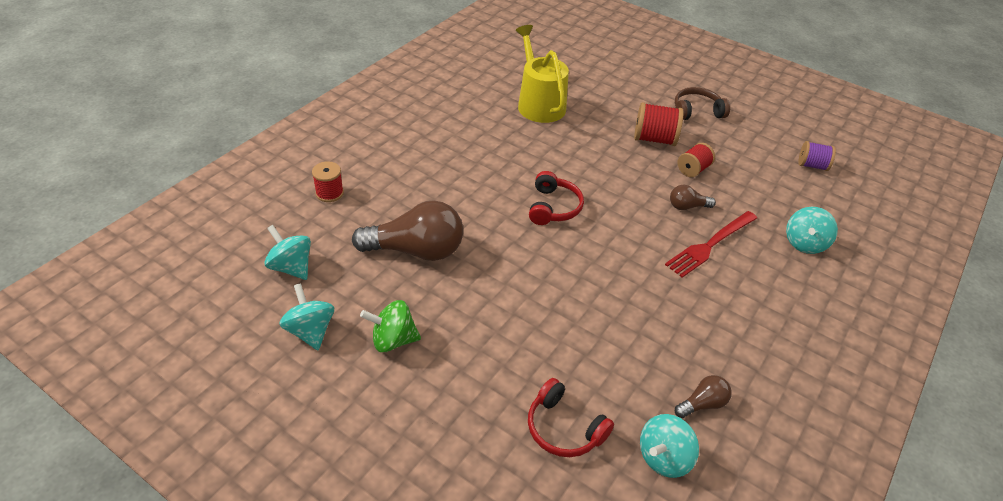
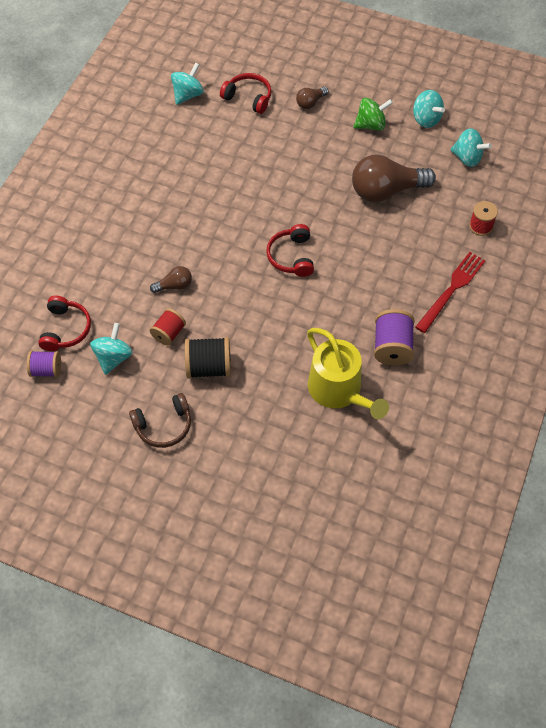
camera: 170 degrees right, 15 degrees up
(479, 121) = (392, 347): none -> purple spool
(654, 139) = (209, 367): red spool -> black spool
(702, 404) = (164, 128): brown light bulb -> brown light bulb (310, 103)
(710, 245) = (155, 249): red fork -> red fork (452, 290)
(800, 192) = (65, 329): none -> red headphones
(804, 243) = (73, 269): turquoise spinning top -> turquoise spinning top (113, 357)

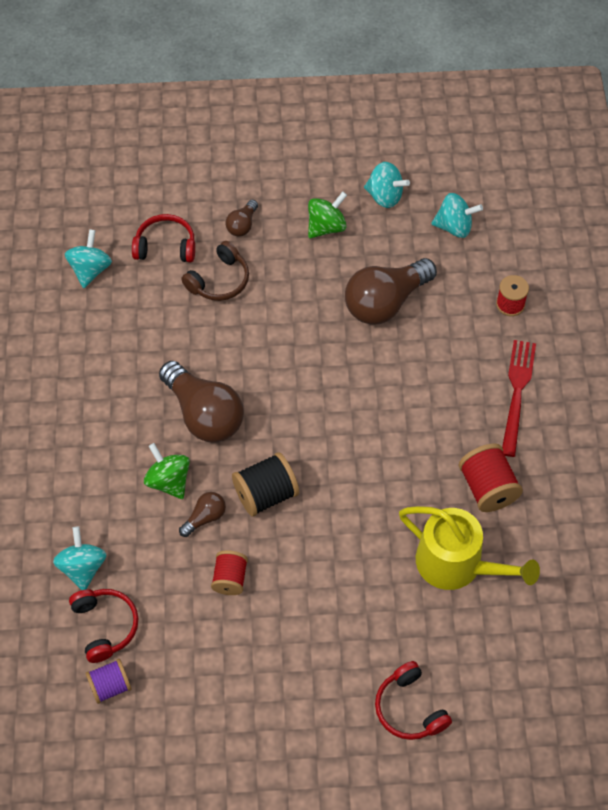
camera: 25 degrees left, 0 degrees up
(113, 357) = (181, 636): turquoise spinning top -> turquoise spinning top (82, 567)
(163, 251) = (168, 481): none -> green spinning top
(163, 425) = (284, 692): brown headphones -> brown headphones (219, 280)
(209, 367) = (298, 600): black spool -> black spool (266, 494)
(212, 217) = (204, 414): none -> brown light bulb
(291, 256) = (321, 426): red headphones -> red headphones (409, 708)
(392, 347) = (487, 488): purple spool -> red spool

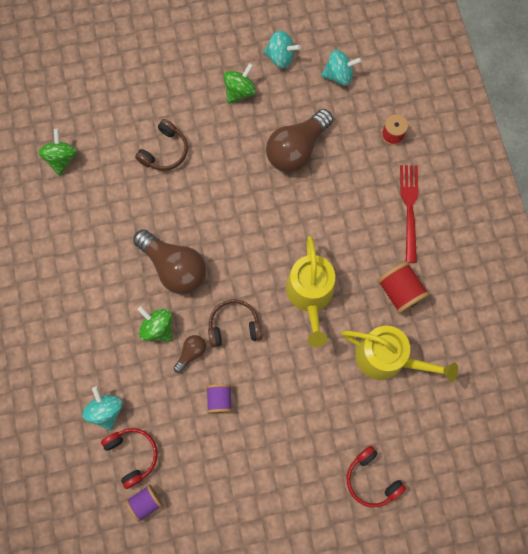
camera: 10 degrees left, 15 degrees up
(90, 270) = (61, 158): turquoise spinning top -> green spinning top
(165, 246) = (117, 128): red headphones -> none
(230, 579) = (219, 400): red spool -> purple spool
(242, 225) = (174, 100): brown light bulb -> none
(266, 494) = (234, 326): black spool -> brown headphones
(370, 473) = (310, 294): none -> yellow watering can

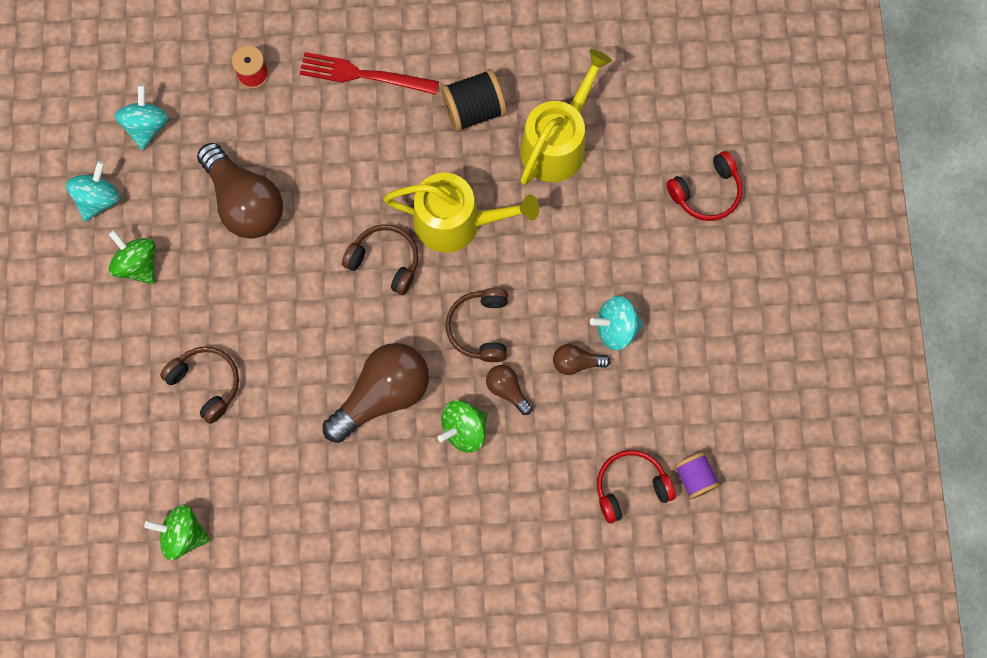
camera: 80 degrees left, 0 degrees up
(106, 410) = (566, 515): turquoise spinning top -> turquoise spinning top (615, 328)
(219, 400) = (576, 362): purple spool -> brown light bulb
(271, 250) = (385, 261): none -> brown headphones
(400, 291) = (473, 110): red spool -> black spool

